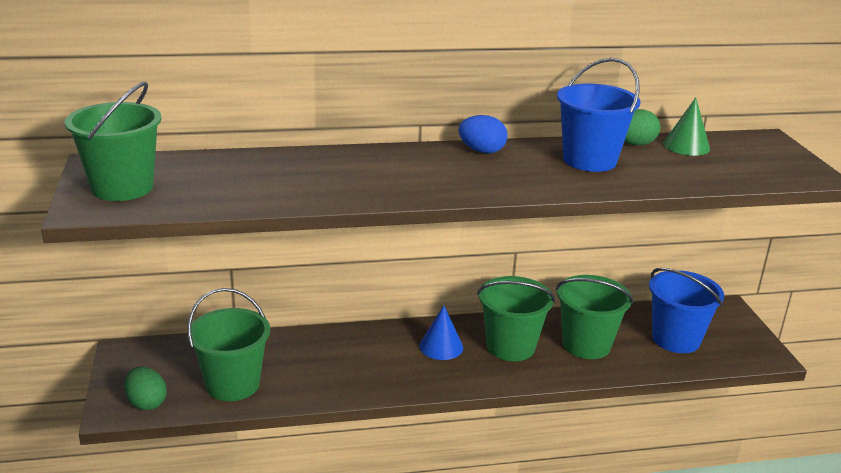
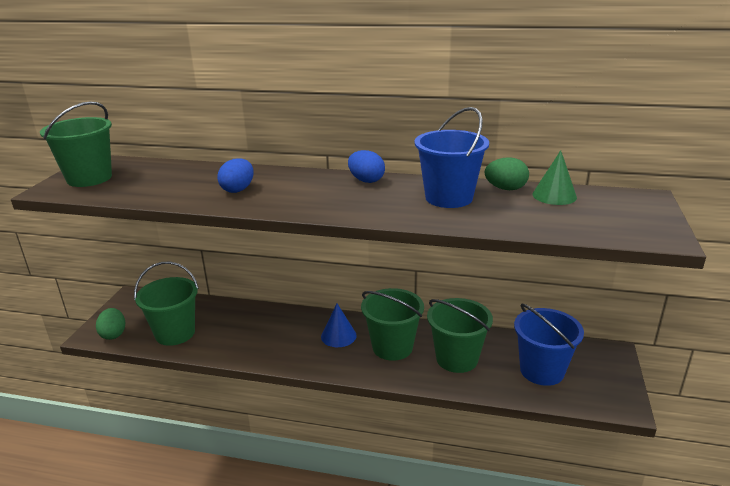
camera: 25 degrees right, 0 degrees up
(345, 179) = (238, 189): none -> blue egg

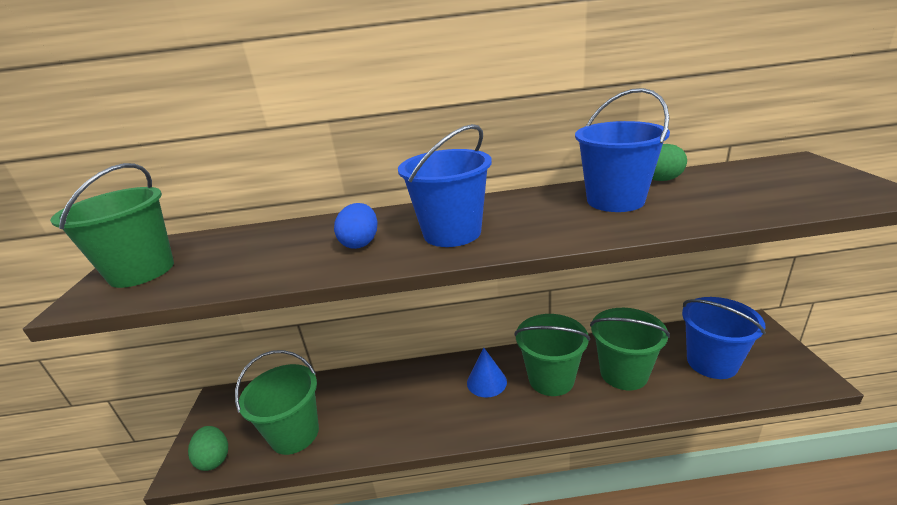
camera: 15 degrees left, 0 degrees up
(305, 196) = (452, 233): none -> blue bucket
(366, 180) = (504, 201): blue egg -> none
(554, 195) = (715, 176): green cone -> none

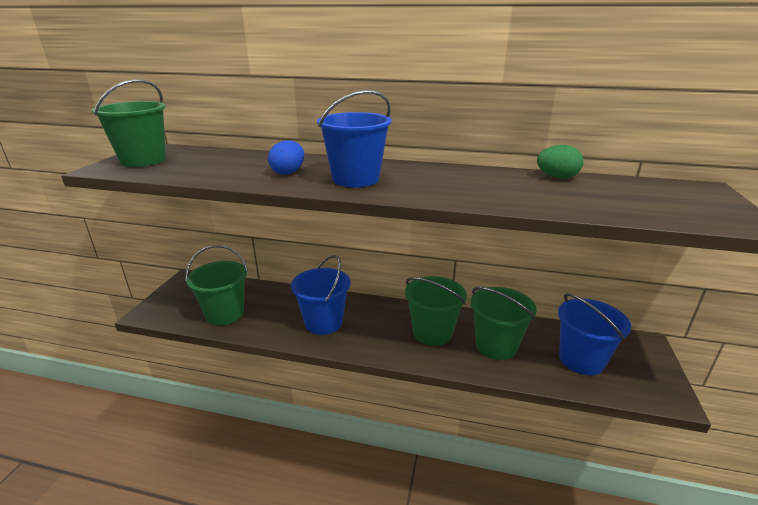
camera: 15 degrees right, 0 degrees up
(214, 459) = (167, 313): green egg -> none
(486, 382) = (380, 320): blue cone -> none
(615, 200) = (502, 183): blue bucket -> blue bucket (323, 322)

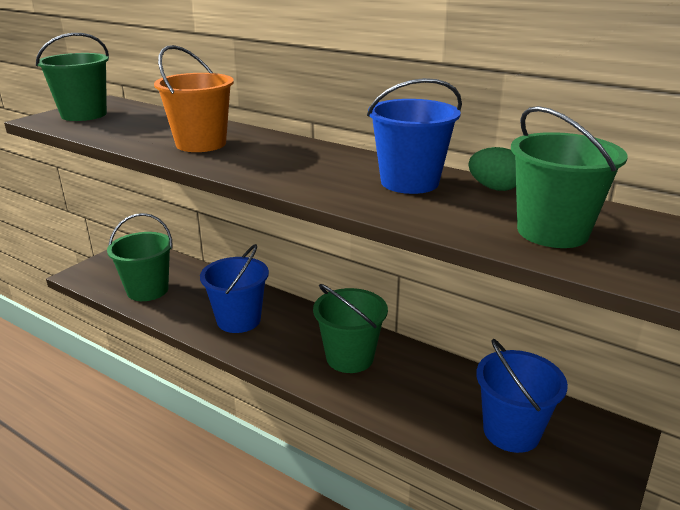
camera: 20 degrees right, 0 degrees up
(288, 172) = (201, 144): blue egg -> orange bucket
(356, 179) = (259, 160): blue bucket -> blue bucket (409, 182)
(496, 346) = (414, 389): green bucket -> green bucket (552, 232)

